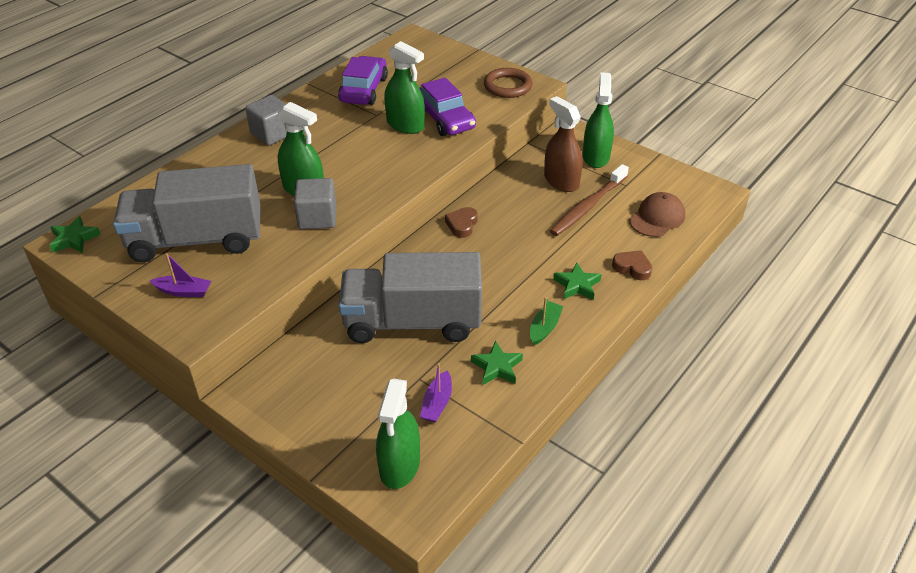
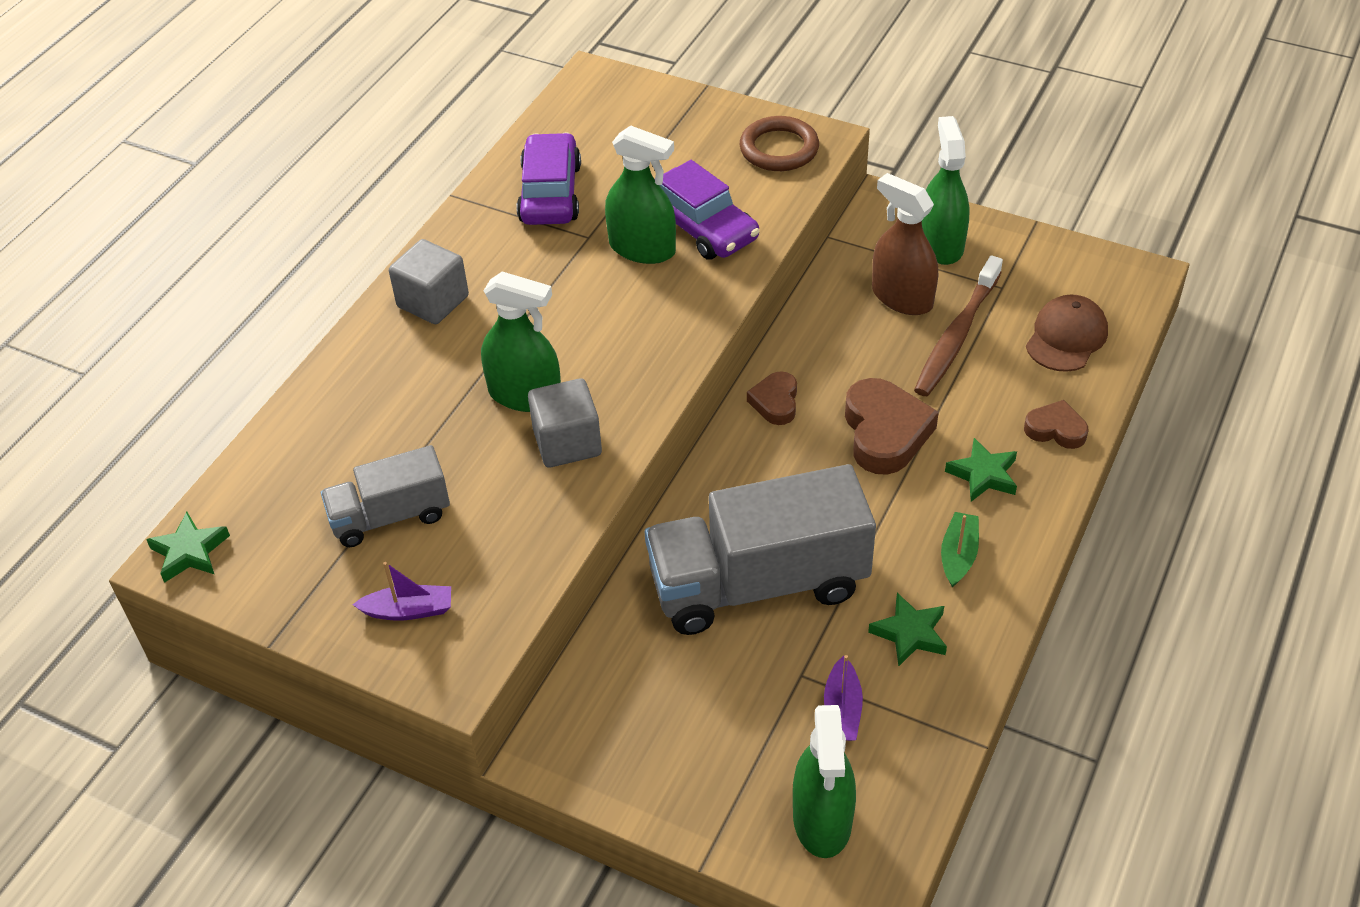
camera: 10 degrees left, 5 degrees up
(196, 240) = (390, 516): grey truck -> grey truck, size x0.55
(523, 252) = (885, 432): none -> brown heart

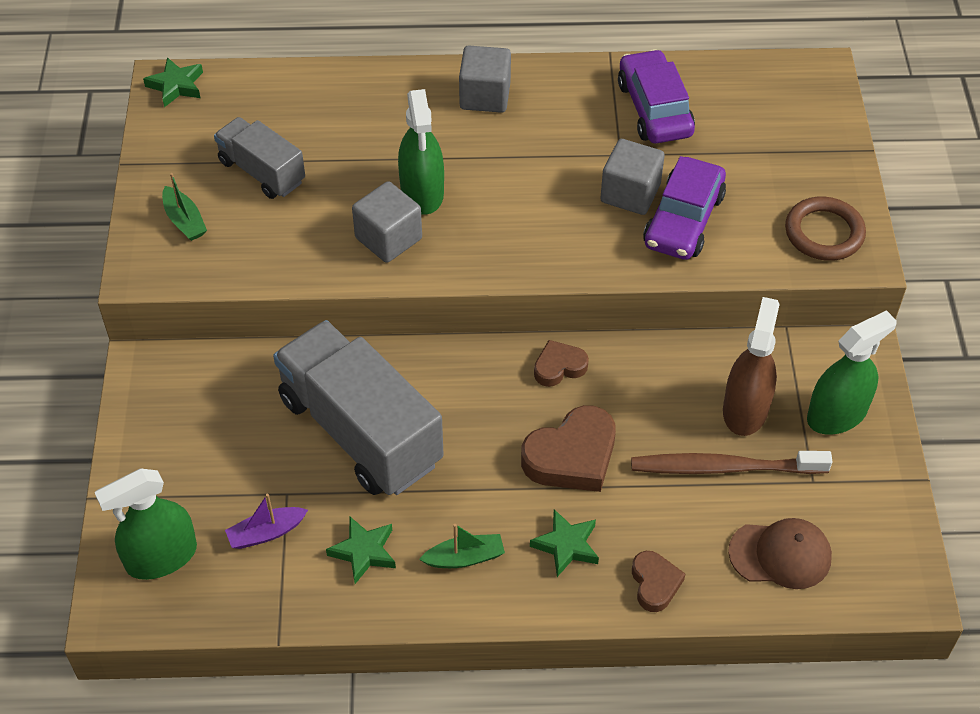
camera: 60 degrees right, 5 degrees up
(409, 610) = (184, 221): purple boat -> green boat
(550, 193) = (654, 109): purple car -> purple car turned 75 degrees counterclockwise
(642, 248) = (630, 193): green spray bottle -> grey cube

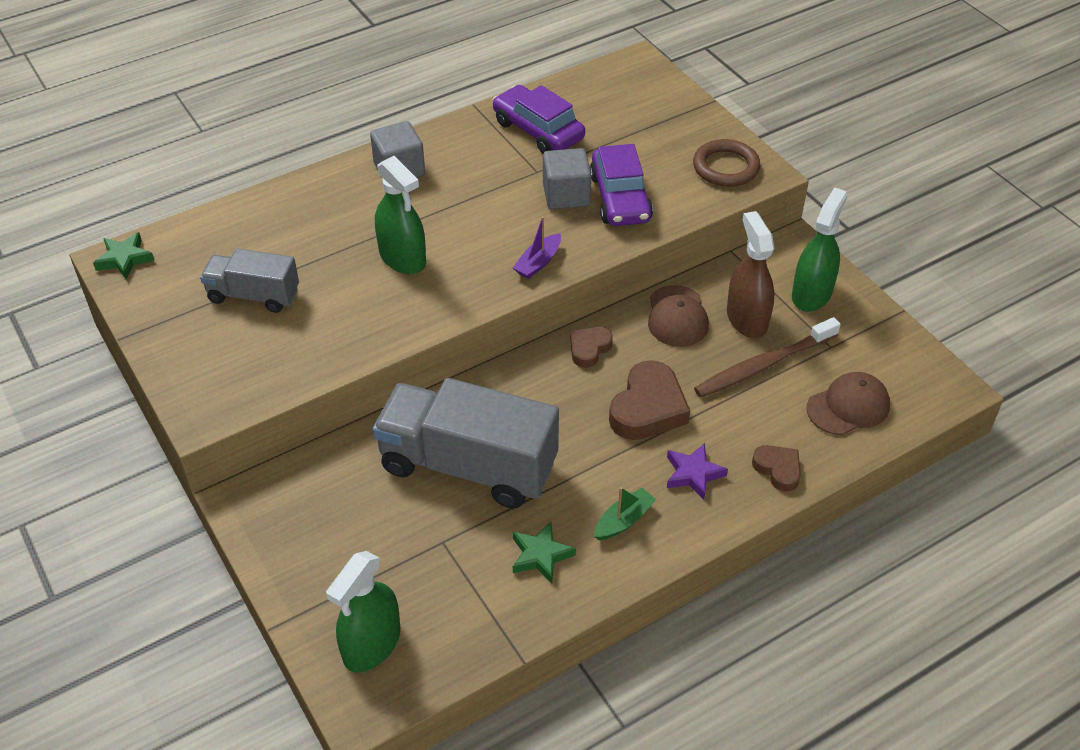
camera: 30 degrees left, 5 degrees down
(184, 221) = (213, 360): green boat -> none
(266, 533) = (449, 580): purple boat -> purple boat (538, 263)
(388, 238) = (401, 302): grey cube -> none
(566, 545) = (693, 474): green star -> purple star
(673, 373) = (677, 316): none -> brown cap

